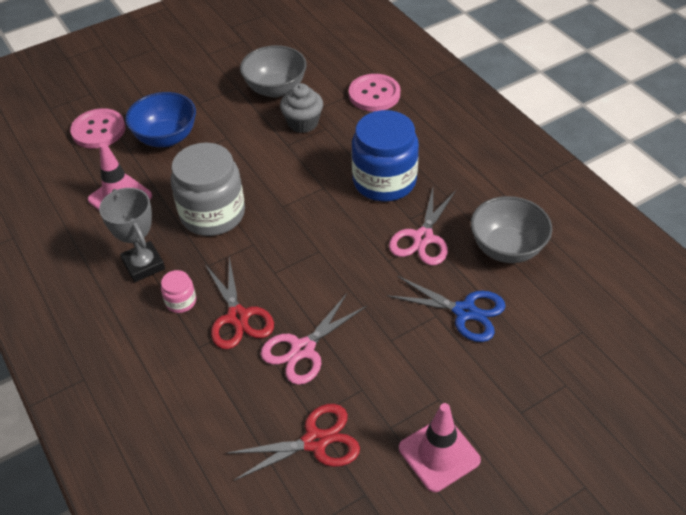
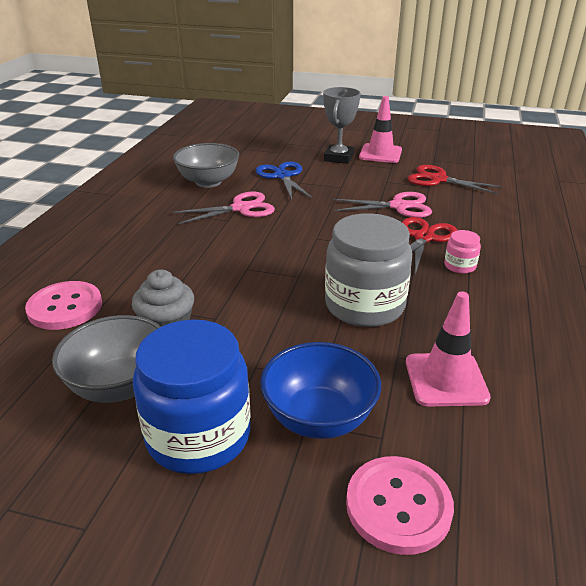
camera: 135 degrees left, 15 degrees down
(143, 265) = (471, 305): grey trophy -> grey trophy (338, 158)
(384, 181) = (199, 246): blue jar -> blue jar (198, 435)

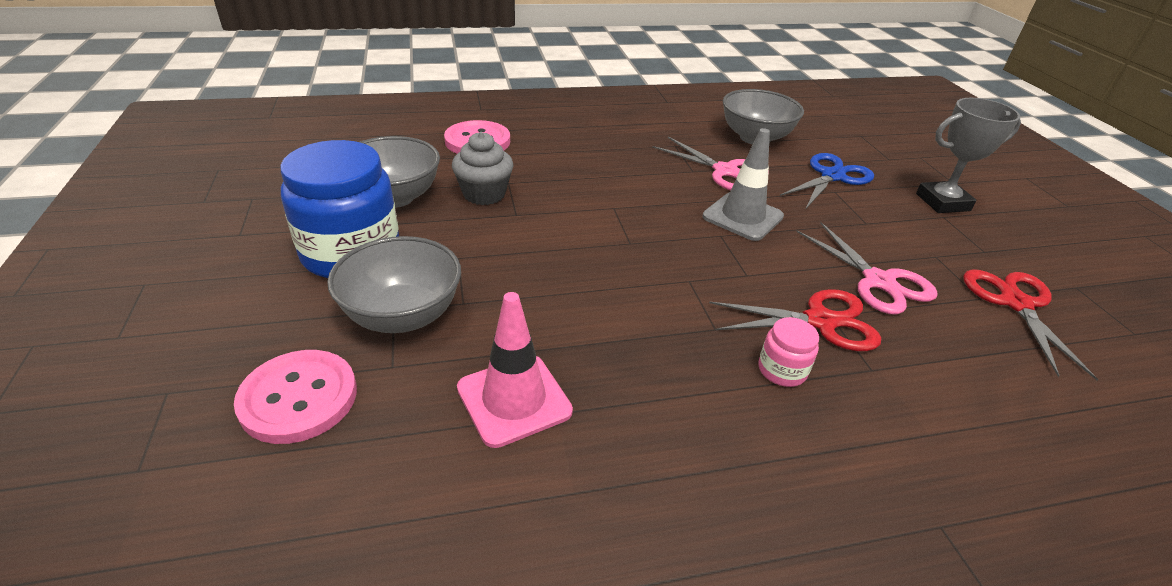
camera: 60 degrees right, 5 degrees up
(302, 222) = (742, 216): none -> grey traffic cone
(319, 418) = (403, 315): blue bowl -> grey bowl
(364, 305) = (613, 303): grey jar -> none
(380, 154) = (1012, 233): pink traffic cone -> none

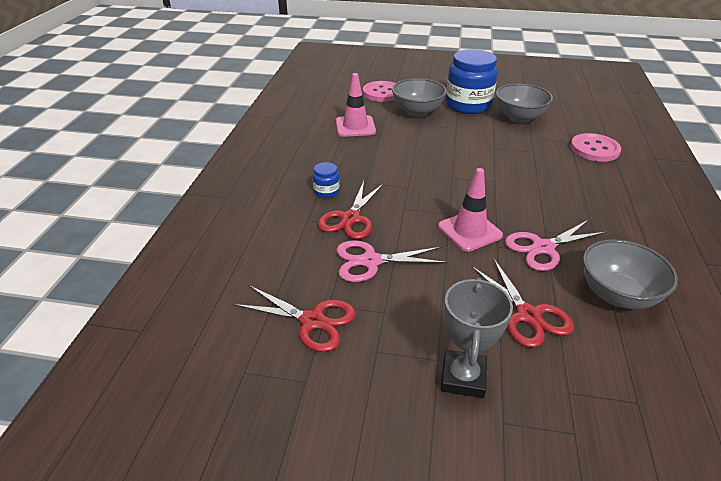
camera: 115 degrees right, 0 degrees up
(484, 194) = (519, 142): grey cupcake -> none
(742, 216) = (469, 231): grey traffic cone -> pink traffic cone
(782, 370) = (326, 191): pink jar -> blue jar
(832, 176) = (528, 315): blue scissors -> red scissors

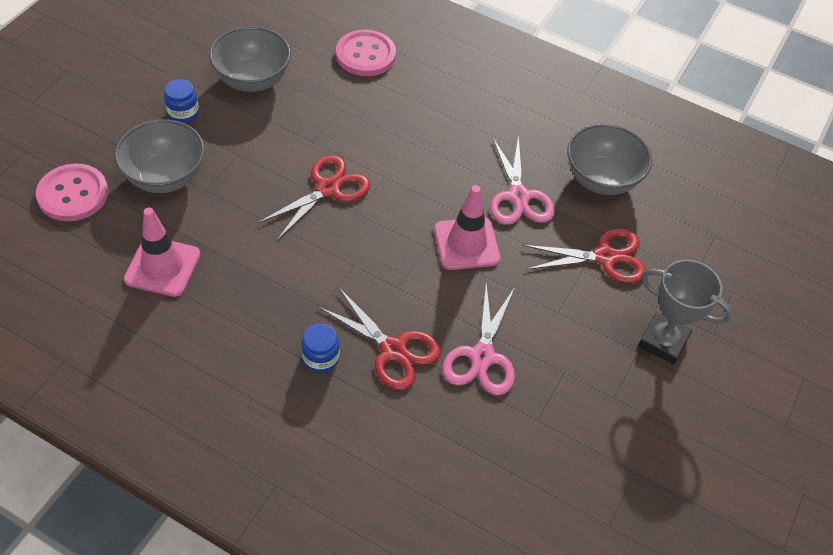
camera: 75 degrees left, 15 degrees up
(312, 321) = (557, 443): red scissors -> red scissors (328, 189)
(468, 105) = (183, 113): blue jar -> blue jar, size x0.44

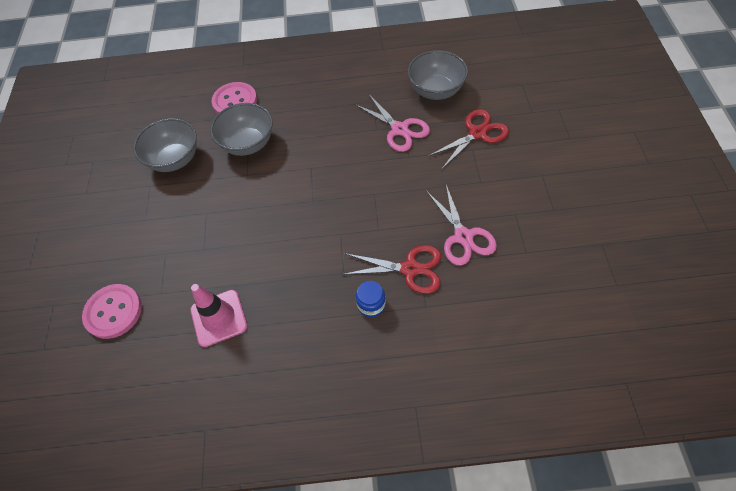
camera: 25 degrees left, 5 degrees up
(165, 177) = (169, 258): grey bowl -> grey bowl (248, 144)
(183, 113) = (146, 209): blue jar -> none
(328, 189) = (283, 197): red scissors -> none
(466, 244) = (395, 176): pink traffic cone -> none
(663, 341) = (549, 160): grey trophy -> none

